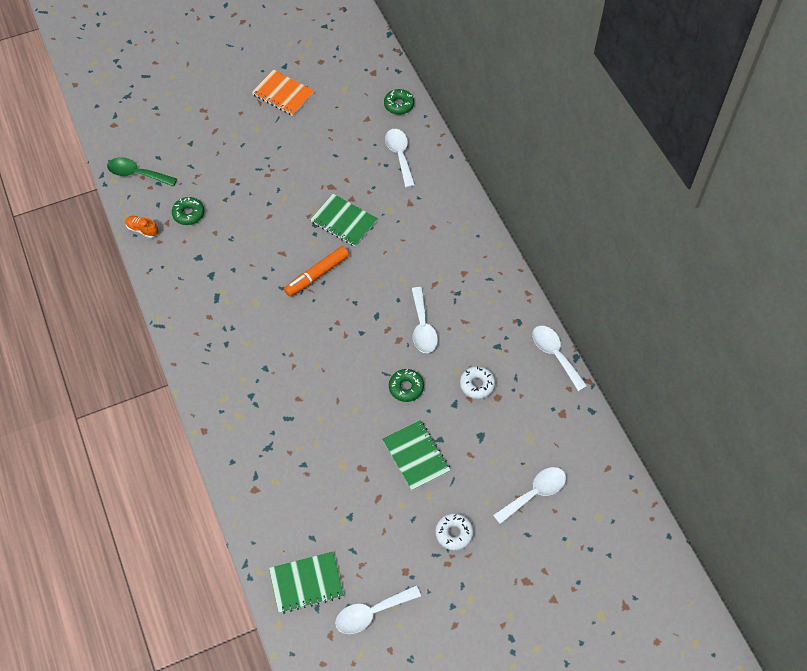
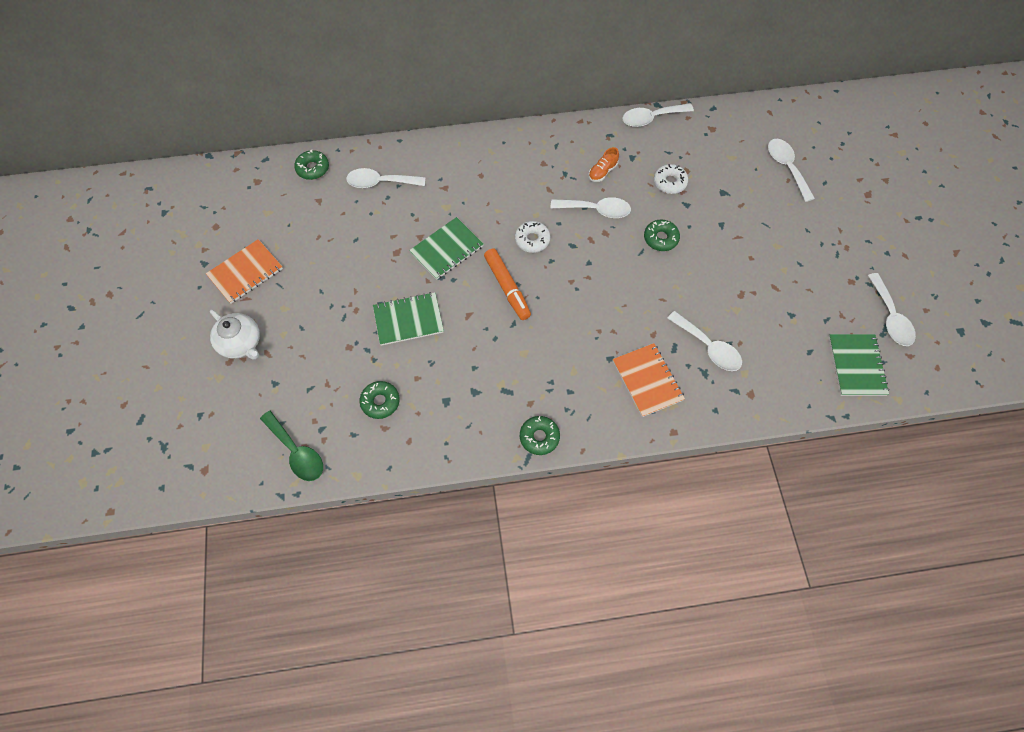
camera: 75 degrees left, 5 degrees up
(137, 174) = (297, 452): green spoon -> green spoon turned 75 degrees counterclockwise
(142, 230) = (385, 457): orange shoe -> orange shoe (602, 172)
(179, 330) = (539, 437): none -> green donut
(220, 112) = (241, 343): none -> white teapot
(249, 401) = (647, 380): none -> orange notebook
(295, 447) = (708, 347): none -> white spoon
(416, 456) = (735, 247): green notebook -> green notebook (408, 320)
(454, 533) = (818, 235): white donut -> white donut (532, 240)

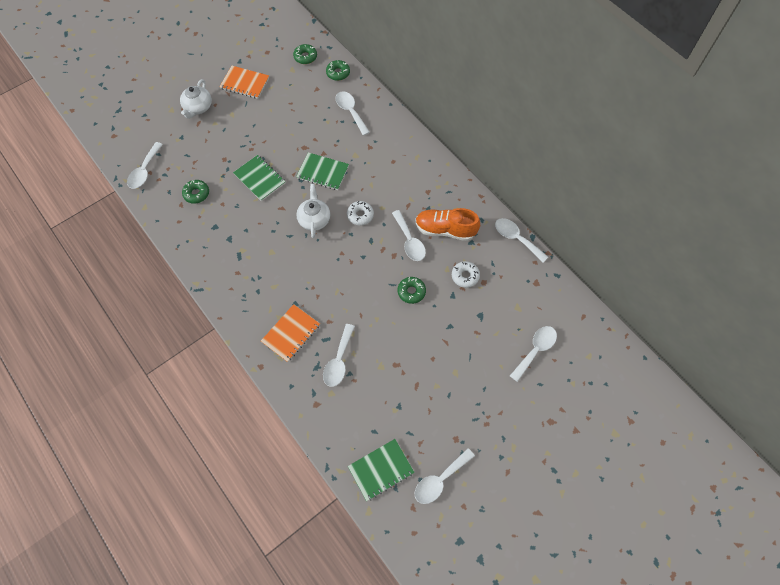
camera: 60 degrees right, 0 degrees up
(297, 452) = (144, 171): green spoon -> white spoon
(507, 287) = (314, 219): orange marker -> white teapot
(539, 437) = (216, 289): green donut -> green donut (305, 57)
(602, 172) = (445, 230): orange shoe -> orange shoe, size x2.00

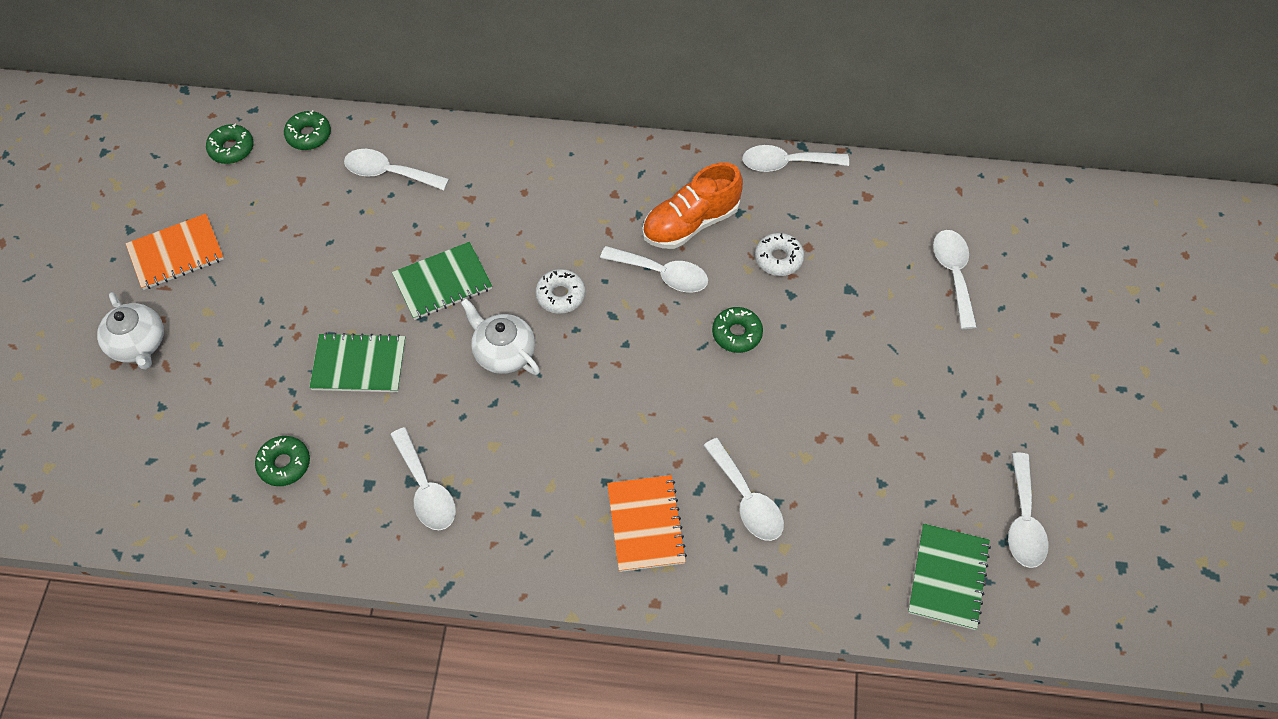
camera: 45 degrees left, 5 degrees down
(144, 171) = (157, 502): white spoon -> white spoon (426, 489)

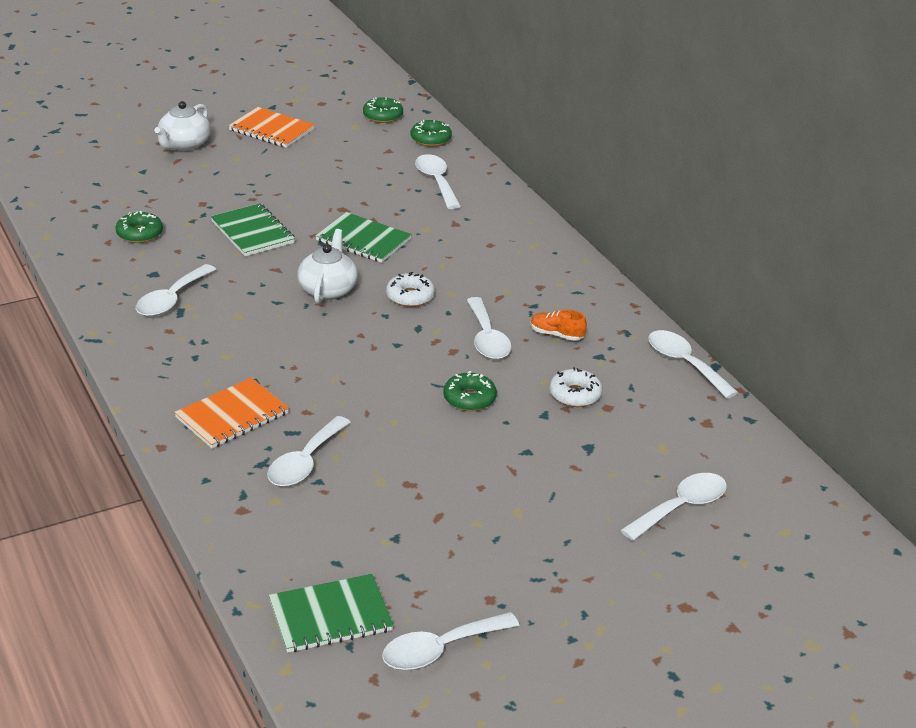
camera: 55 degrees right, 25 degrees down
(691, 223) = (556, 335): orange shoe -> orange shoe, size x0.50

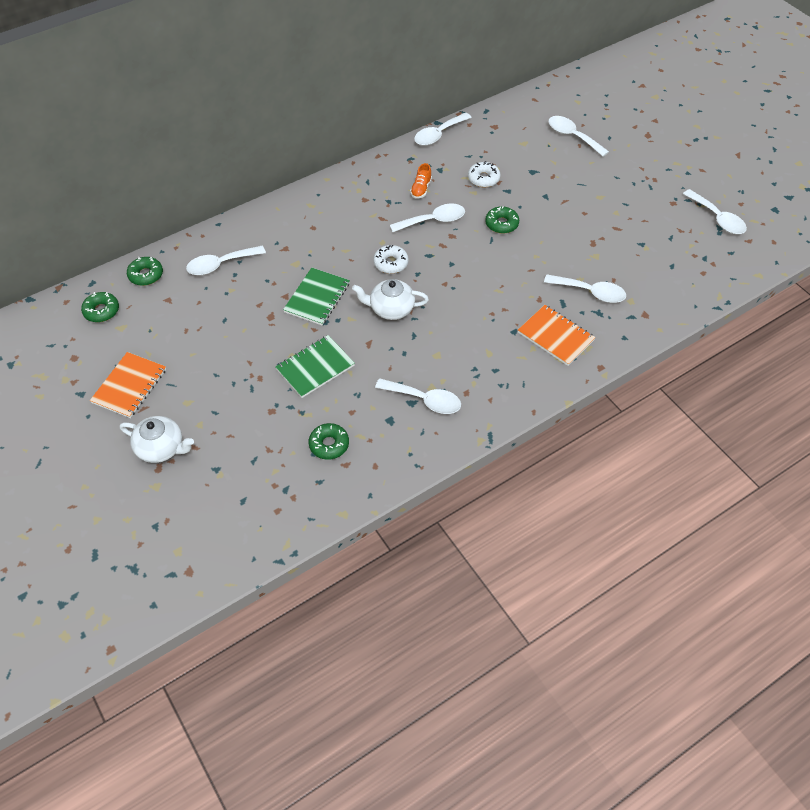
camera: 95 degrees left, 20 degrees up
(330, 616) = (713, 263): green notebook -> none

